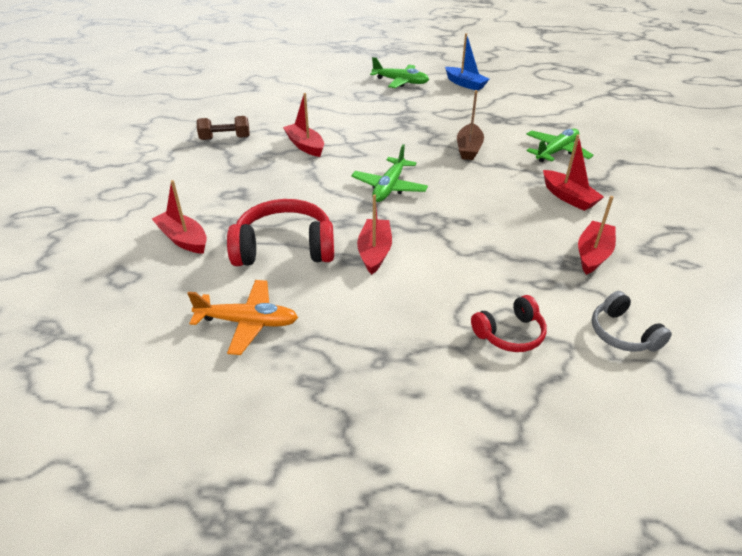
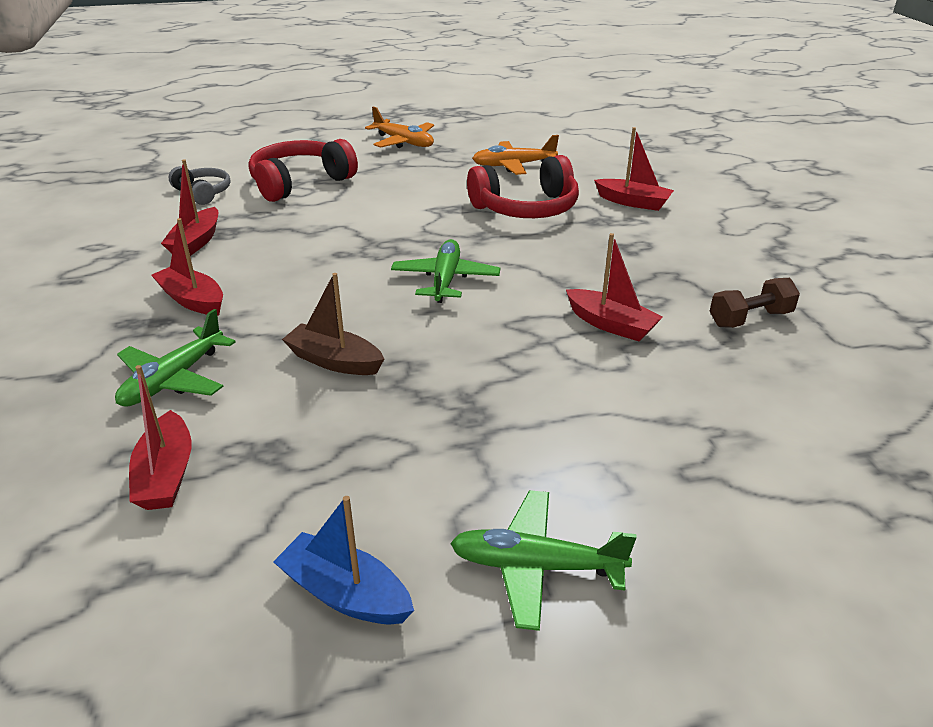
camera: 165 degrees right, 5 degrees down
(362, 417) = (403, 142): none -> orange plane
(374, 252) = (433, 216): red boat -> red boat (166, 475)
(468, 149) = (334, 361): brown boat -> brown boat turned 60 degrees counterclockwise
(510, 333) = (300, 183): red headphones -> red headphones, size x1.75

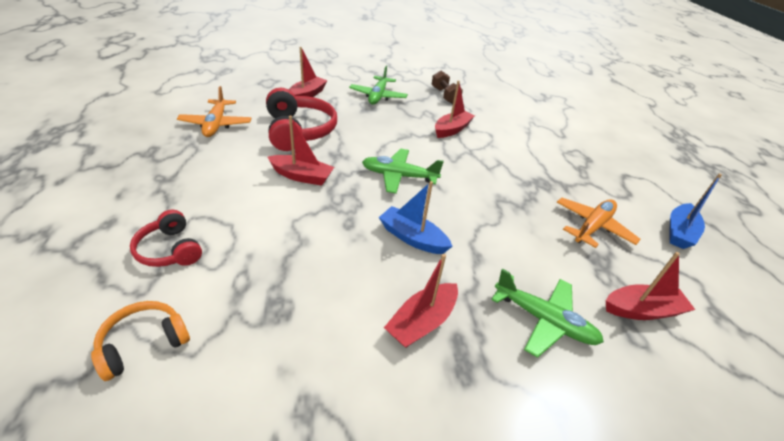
camera: 90 degrees left, 5 degrees up
(196, 242) = (294, 334): red boat -> red boat (302, 176)
(203, 193) = (144, 344): grey headphones -> orange headphones
(300, 183) = (170, 250): red headphones -> red headphones, size x0.57
(318, 292) = (412, 238): none -> blue boat
(334, 361) = (503, 231): brown boat -> none
(403, 142) = (108, 172): orange plane -> orange plane (592, 227)
(536, 566) = (632, 179): green plane -> green plane (378, 96)

